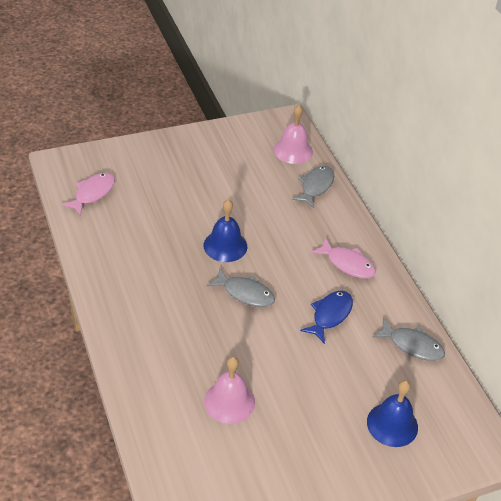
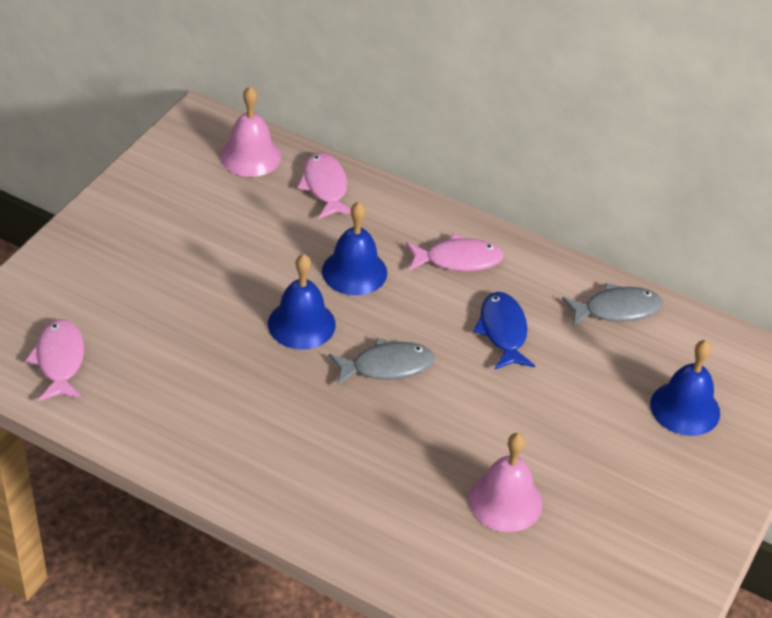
camera: 40 degrees left, 0 degrees up
(282, 236) = (354, 271): none -> blue bell
(315, 186) = (325, 187): grey fish -> pink fish

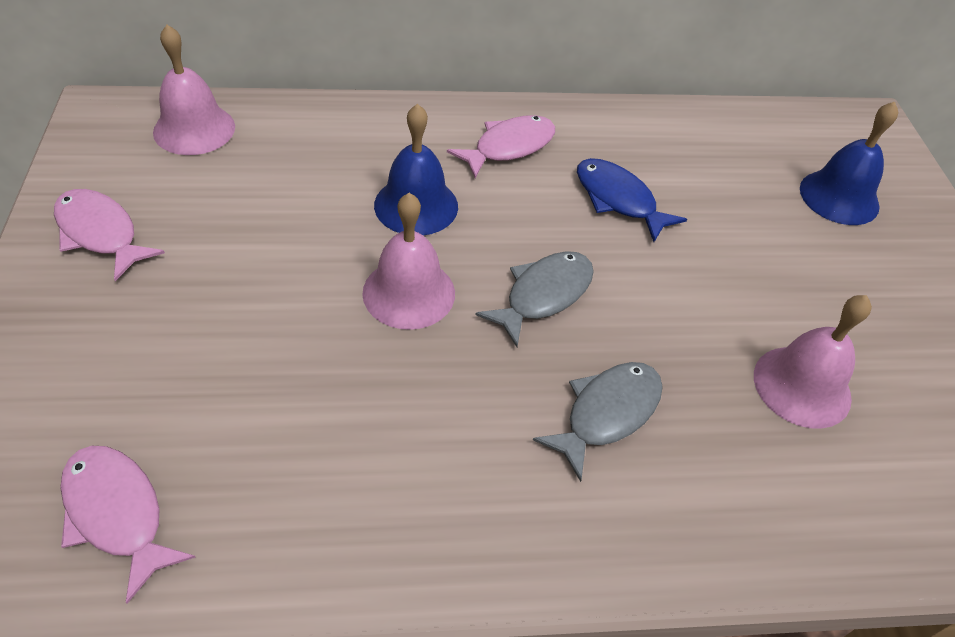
camera: 35 degrees left, 5 degrees up
(301, 324) = (409, 293): blue bell -> pink bell
(325, 187) = (307, 129): pink fish -> pink fish (100, 233)
(617, 309) = (692, 132): grey fish -> grey fish (607, 413)

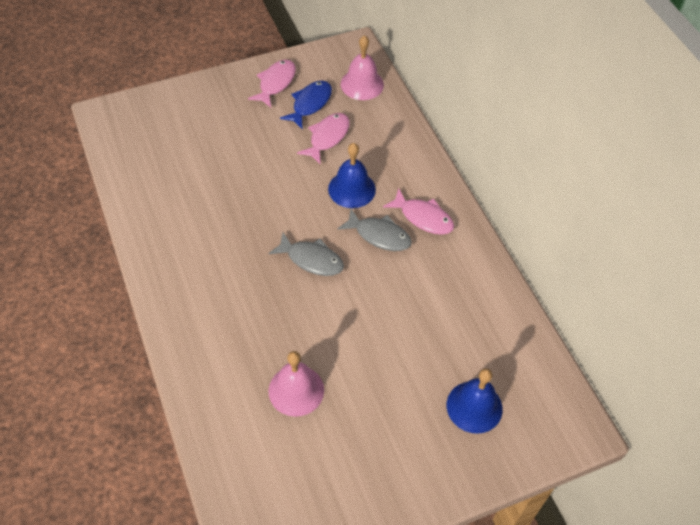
camera: 75 degrees right, 5 degrees up
(117, 513) = (142, 149): pink fish -> pink fish (327, 137)
(409, 293) = (289, 204): pink bell -> none
(607, 413) = (245, 301): grey fish -> grey fish (379, 235)
(618, 199) = (405, 280): blue fish -> blue fish (310, 104)

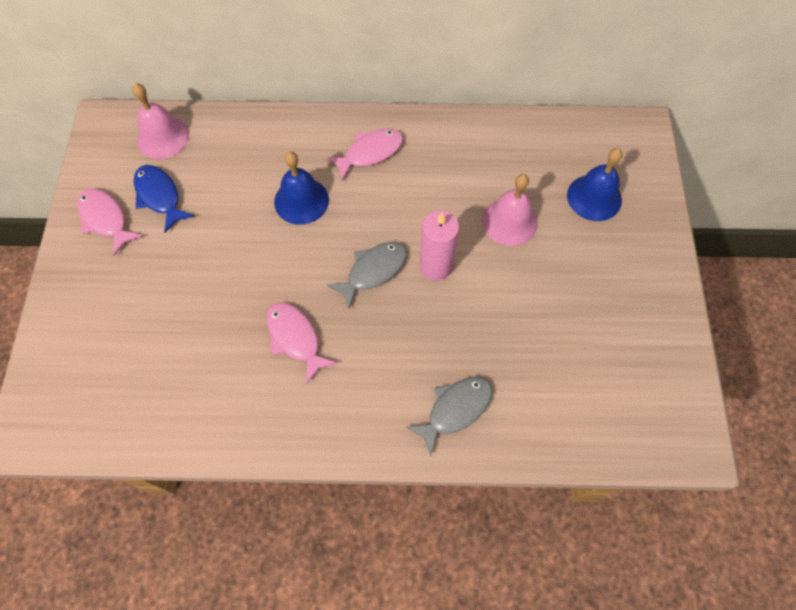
camera: 65 degrees left, 10 degrees up
(296, 390) = (523, 341): pink bell -> pink bell (509, 221)
(327, 137) = (218, 197): pink fish -> pink fish (295, 338)
(337, 302) = (436, 266): none -> pink candle
(379, 235) = (373, 198): grey fish -> grey fish (455, 409)

